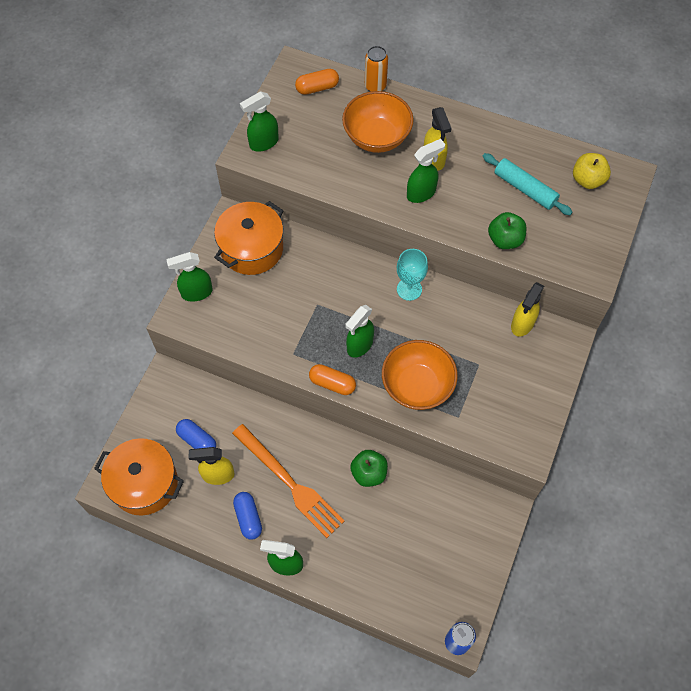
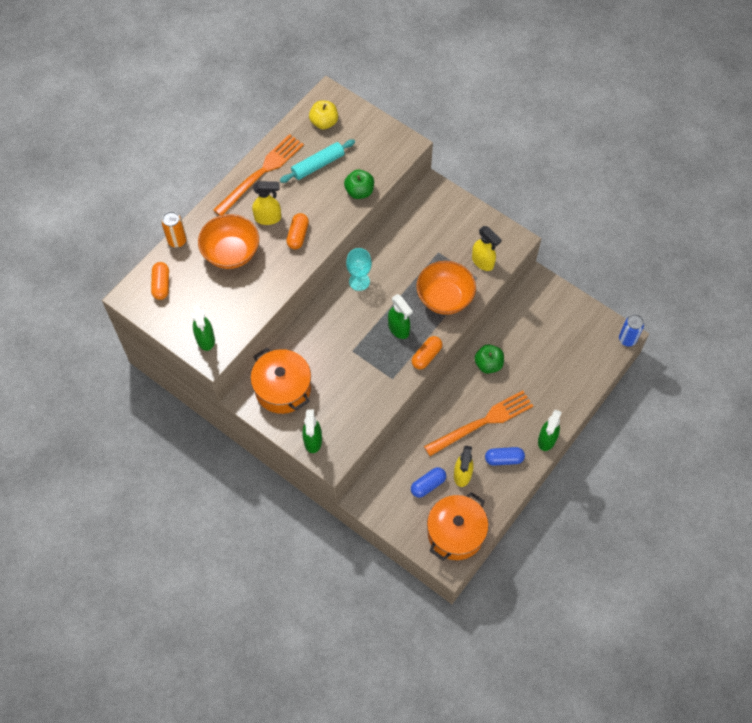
camera: 75 degrees left, 0 degrees up
(421, 193) = (298, 235): green spray bottle -> orange capsule
(491, 137) = (261, 173): none -> orange fork
(522, 324) = (413, 214): yellow spray bottle -> yellow spray bottle (483, 262)

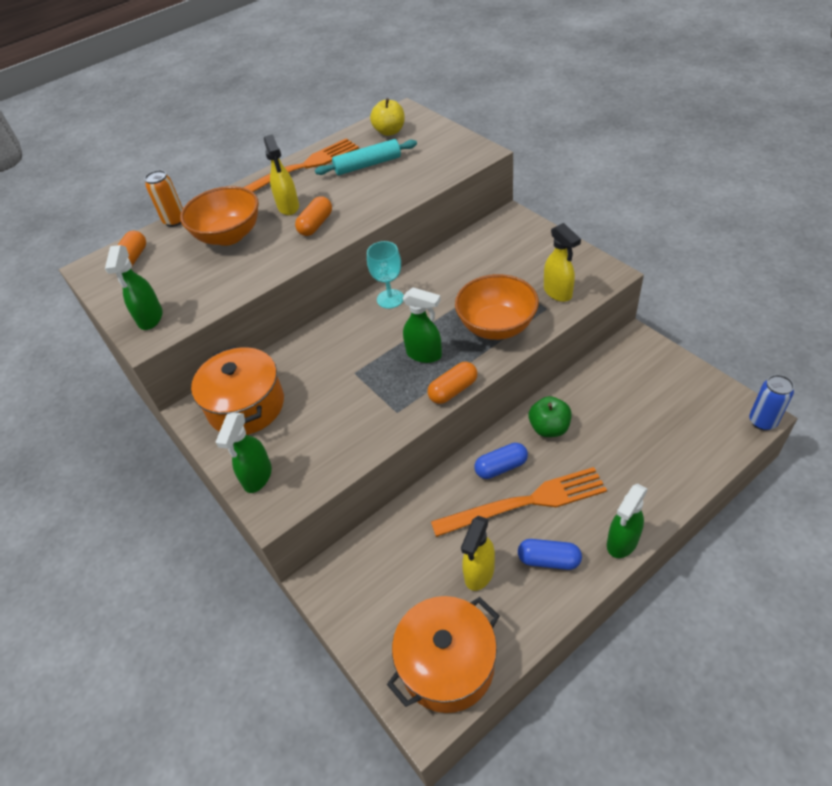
camera: 20 degrees right, 15 degrees down
(268, 218) = (288, 207): yellow spray bottle -> yellow spray bottle turned 60 degrees clockwise
(359, 191) = (407, 189): green apple -> none
(399, 329) = (424, 354): green spray bottle -> green spray bottle turned 45 degrees counterclockwise
(428, 485) = (423, 579): blue capsule -> blue capsule (501, 467)

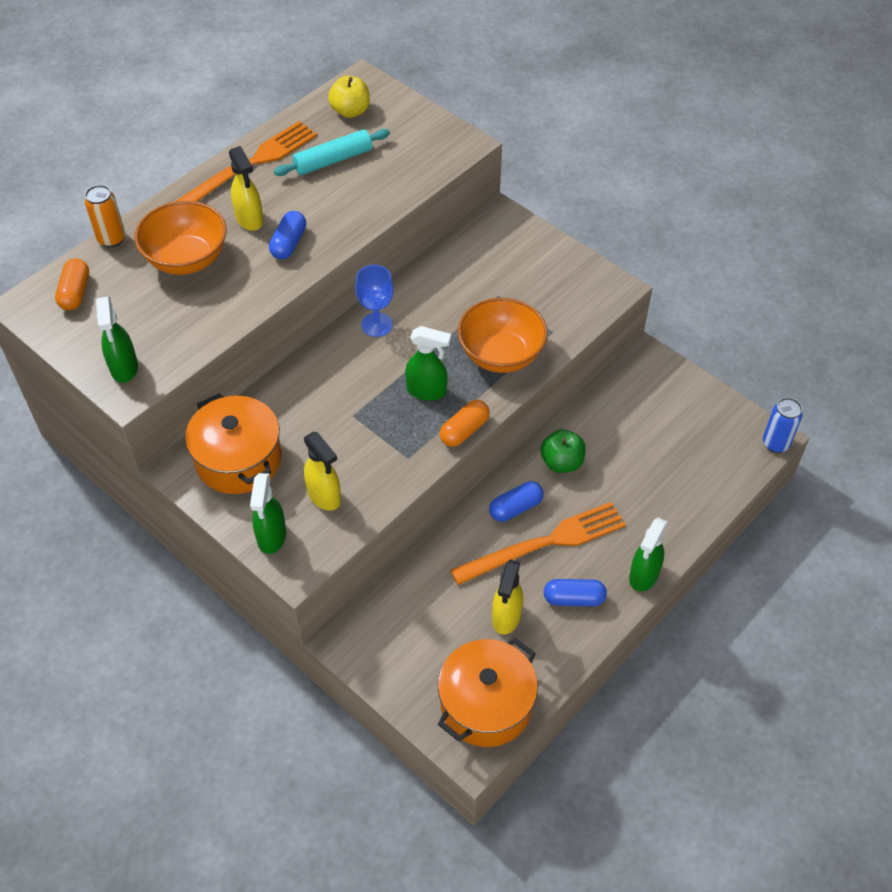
camera: 15 degrees left, 5 degrees up
(316, 225) = (288, 243): orange capsule -> blue capsule
(390, 299) = (377, 325): turquoise goblet -> blue goblet
(558, 292) = (563, 312): yellow spray bottle -> yellow spray bottle (324, 496)

